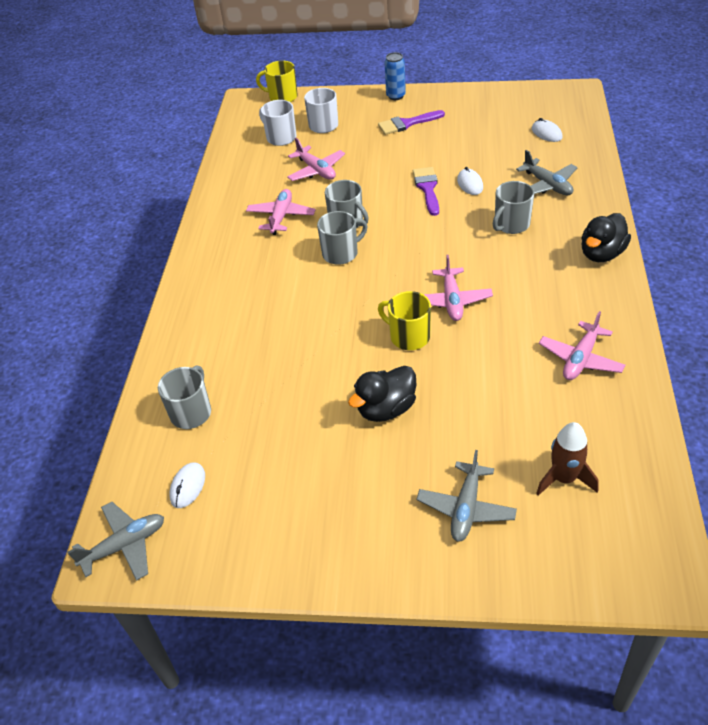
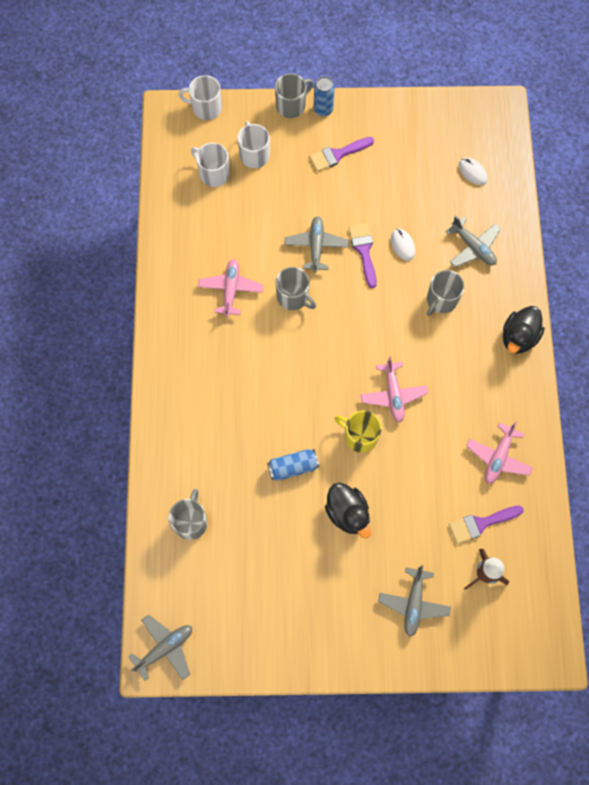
camera: 10 degrees left, 25 degrees up
(188, 486) = (202, 593): white mouse -> none
(282, 97) = (206, 108): yellow mug -> white mug
(316, 170) = (256, 224): pink plane -> none
(324, 363) = (293, 467): none -> blue can
(341, 253) = (292, 338): grey mug -> grey mug (291, 106)
(377, 185) = (316, 246): none -> grey plane
(386, 409) = (347, 513): black duck -> black duck turned 75 degrees counterclockwise
(559, 424) = (481, 524): none -> purple brush

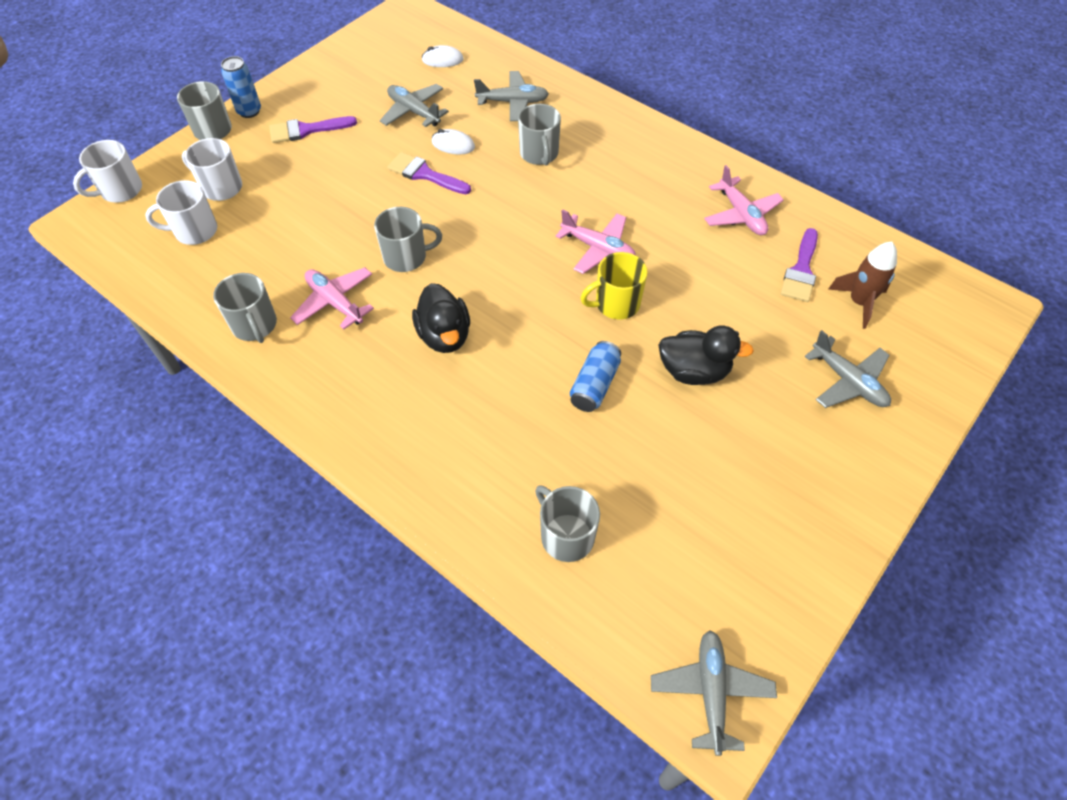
camera: 50 degrees left, 15 degrees down
(183, 265) = (254, 325): none -> grey mug
(316, 246) = (376, 205): grey plane -> grey plane (414, 112)
(337, 154) = (306, 130): purple brush -> purple brush turned 60 degrees clockwise
(518, 337) = (633, 128): black duck -> black duck (444, 335)

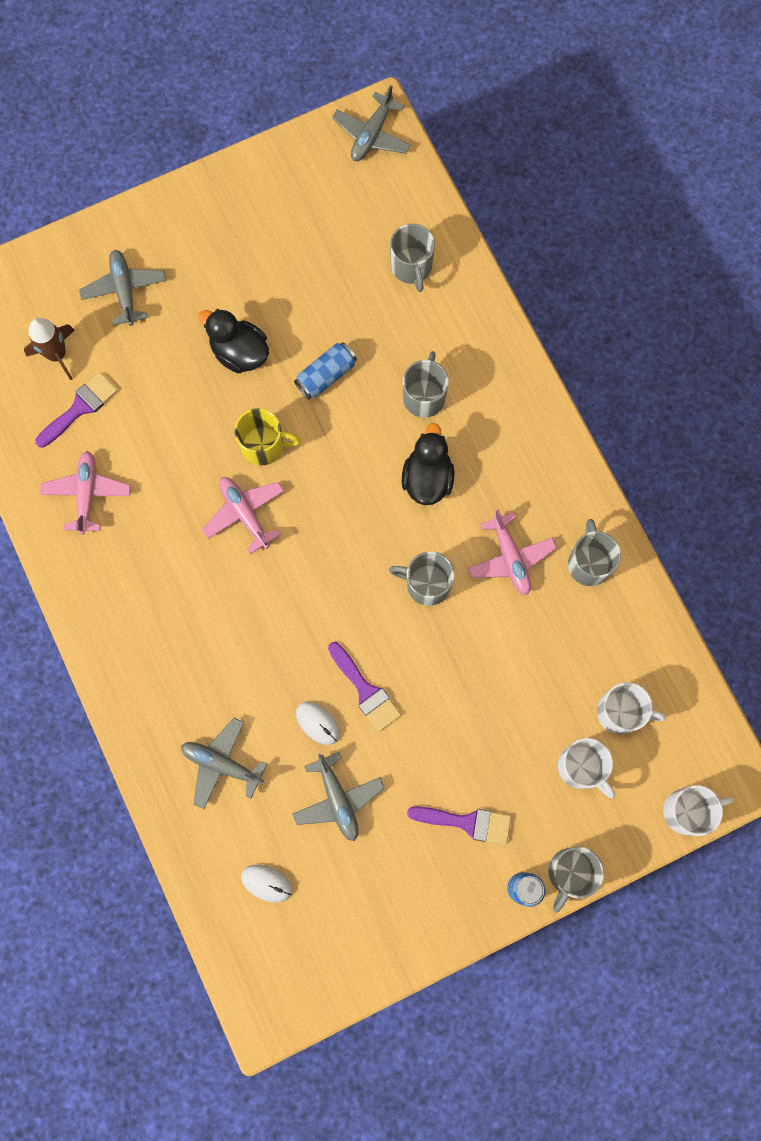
camera: 155 degrees left, 20 degrees up
(539, 154) = (235, 667): grey mug -> grey mug (424, 396)

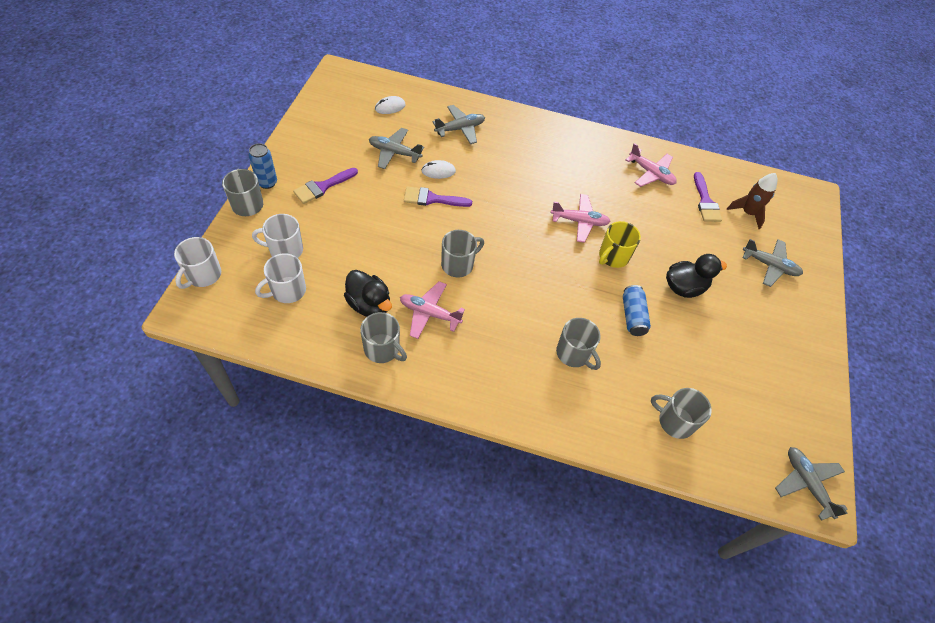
camera: 125 degrees right, 20 degrees down
(427, 478) = (519, 313): black duck -> black duck (369, 305)

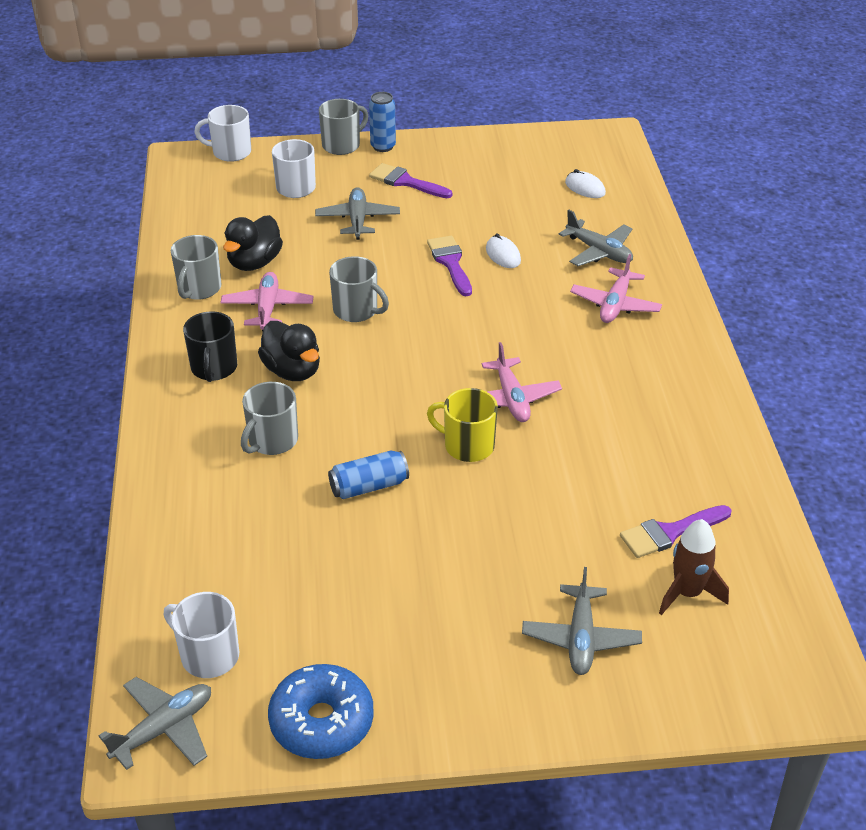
camera: 75 degrees right, 15 degrees down
(287, 290) = (241, 206): white mug -> white mug (208, 655)
(394, 153) = (506, 214): grey plane -> grey plane (358, 220)
(483, 366) = (214, 368): none -> black mug
(651, 173) = (679, 456): pink plane -> pink plane (615, 304)
(675, 421) = (210, 560): grey mug -> none
(684, 287) = (459, 534): black duck -> black duck (292, 371)
(810, 399) = (322, 721): none -> blue donut

